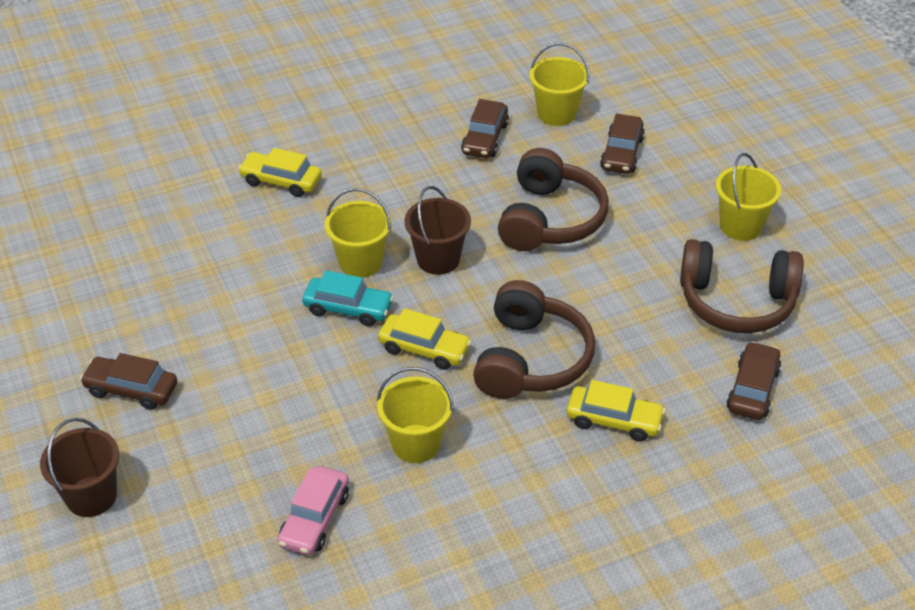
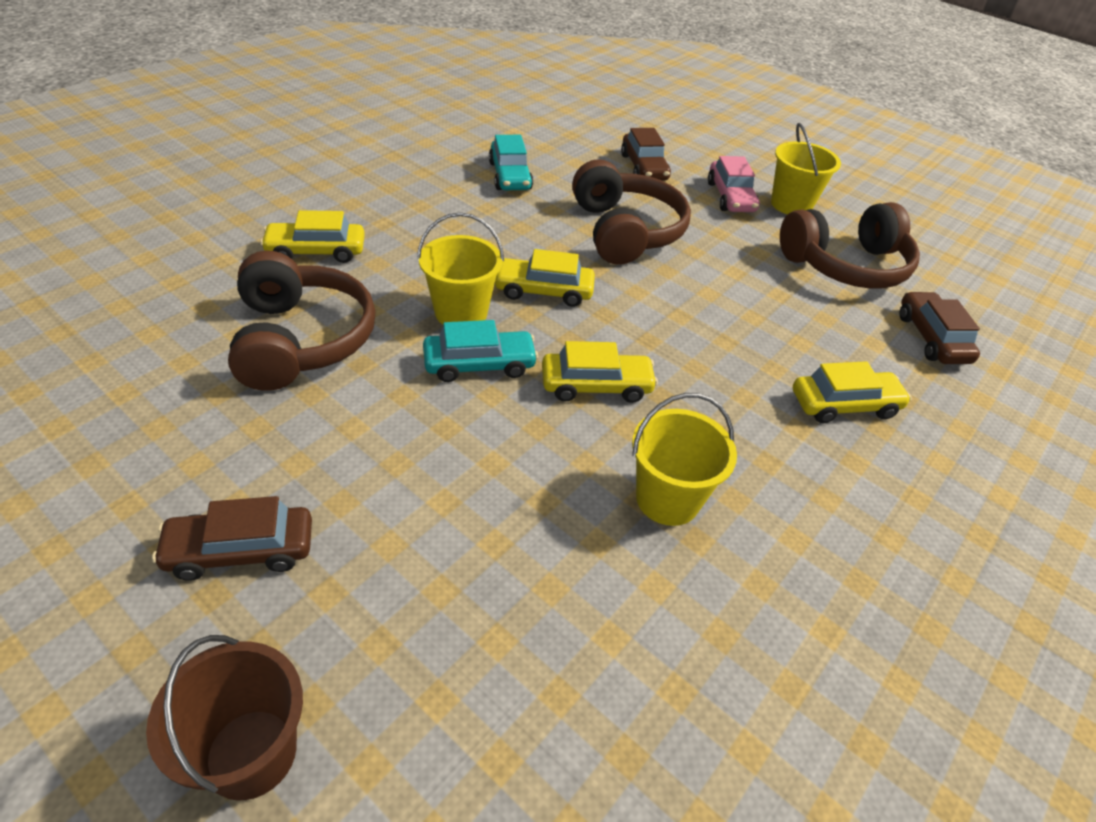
camera: 30 degrees left, 0 degrees up
(314, 519) = (615, 650): pink car -> pink car (730, 197)
(438, 259) = (543, 291): brown bucket -> yellow car
(484, 138) = (510, 176): brown car -> turquoise car
(530, 359) = (713, 366): brown headphones -> brown headphones (300, 340)
(557, 113) = (561, 146): yellow bucket -> none

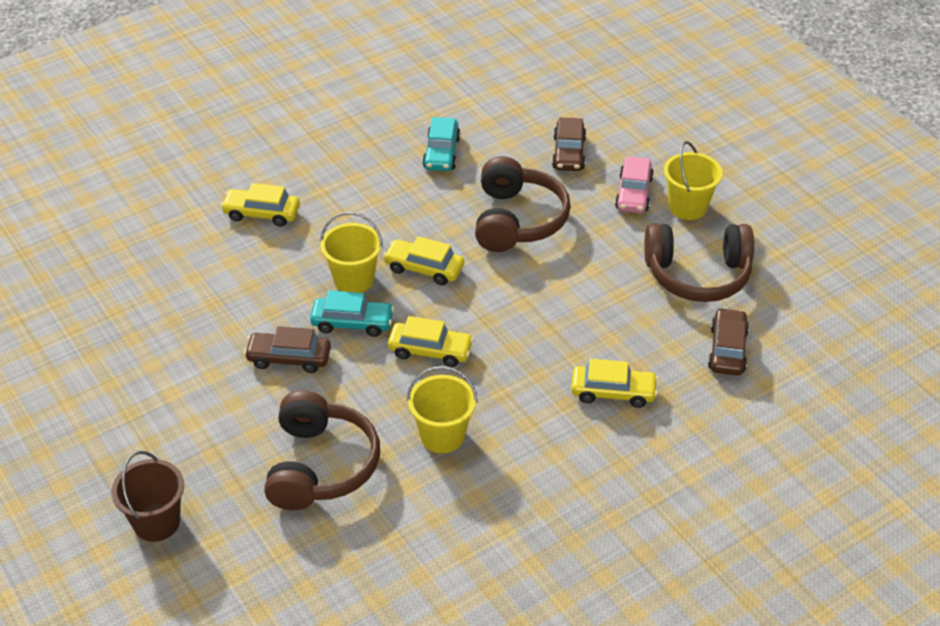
camera: 20 degrees right, 0 degrees up
(240, 550) = (169, 421): brown car -> brown car (289, 358)
(300, 340) = (234, 287): brown headphones -> brown headphones (320, 466)

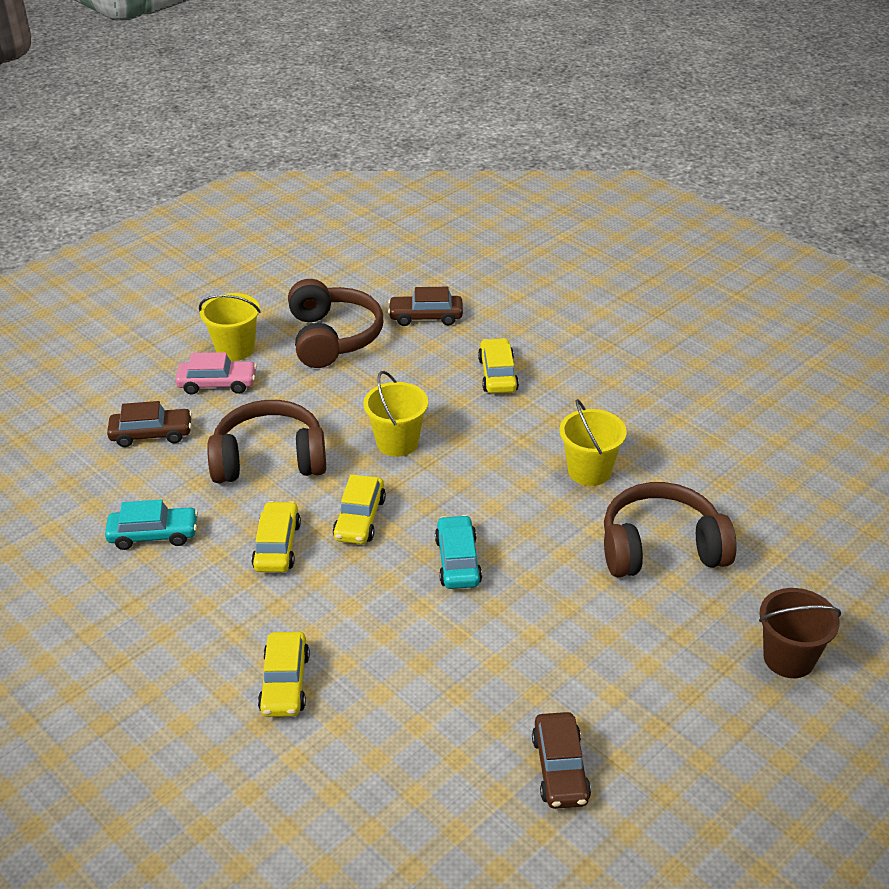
camera: 100 degrees left, 5 degrees down
(289, 358) = (526, 602): brown car -> brown car (560, 769)
(354, 279) = (389, 572): yellow bucket -> yellow bucket (397, 442)
(430, 351) = (481, 495): yellow car -> yellow car (277, 546)

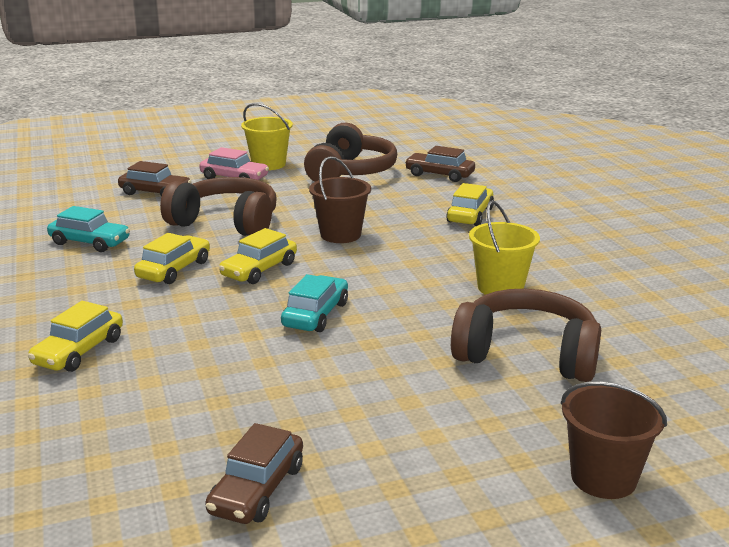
camera: 25 degrees right, 15 degrees down
(397, 442) = (340, 235): yellow bucket -> brown bucket

